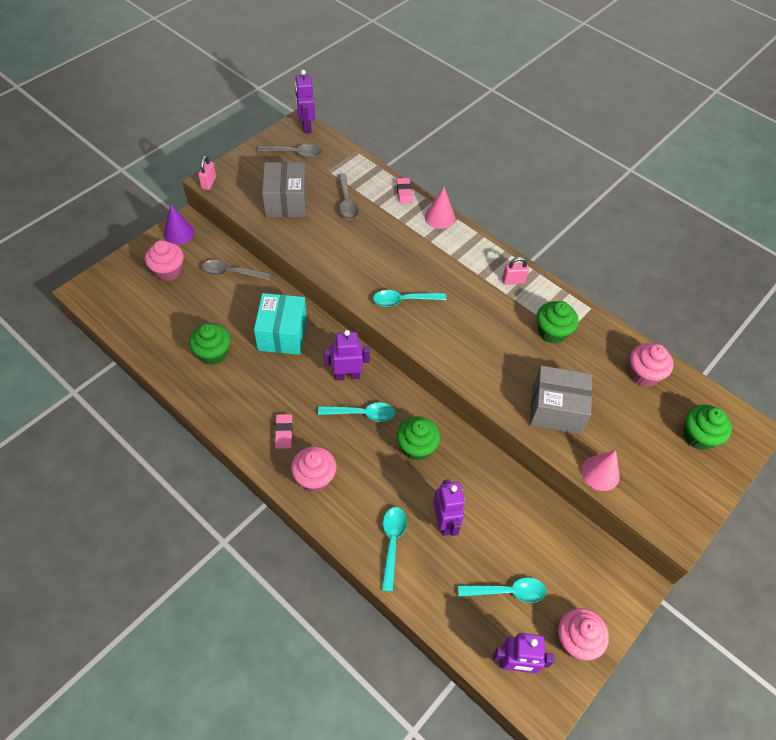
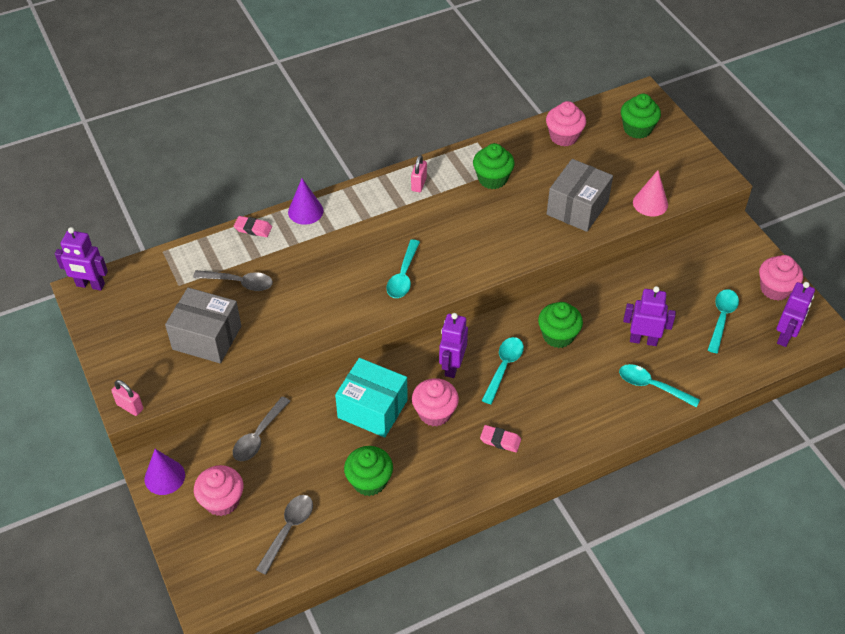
camera: 65 degrees left, 5 degrees down
(294, 153) = (130, 308): grey spoon -> grey spoon (288, 530)
(314, 477) = (562, 428): pink cupcake -> pink cupcake (435, 413)
(439, 217) = (305, 211): pink cone -> purple cone

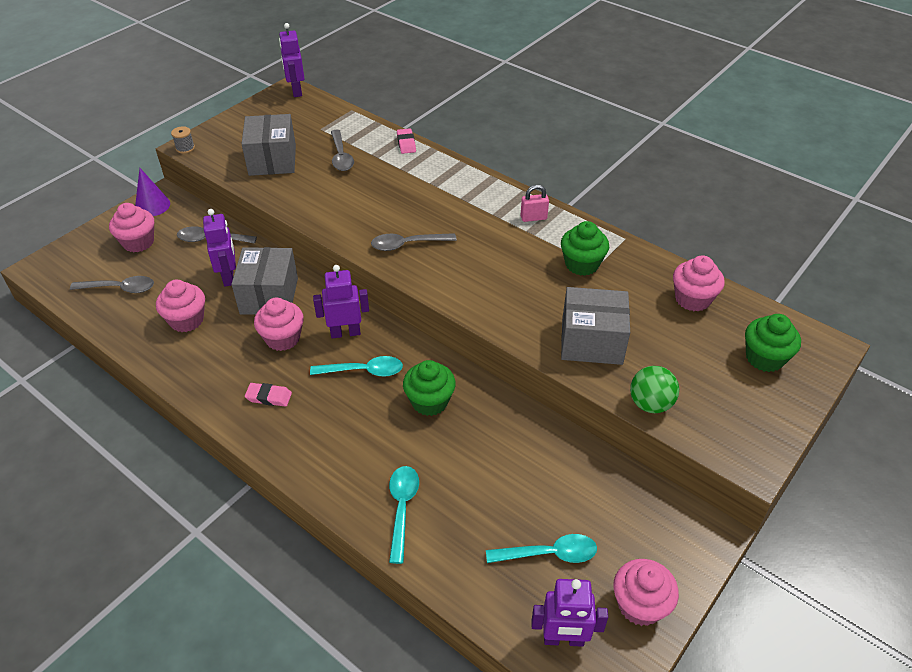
camera: 65 degrees right, 5 degrees down
(130, 407) = (185, 148): pink padlock -> grey spool
(305, 211) = (447, 163): purple cone -> none
(369, 481) = (186, 320): green cupcake -> pink cupcake
(372, 409) = (269, 296): turquoise box -> grey box
(403, 276) = (407, 245): turquoise spoon -> grey spoon
(500, 440) = (269, 397): pink eraser -> pink eraser turned 75 degrees counterclockwise
(643, 340) = (466, 480): purple robot -> purple robot (229, 277)
(650, 203) = (650, 404): pink cone -> green ball

